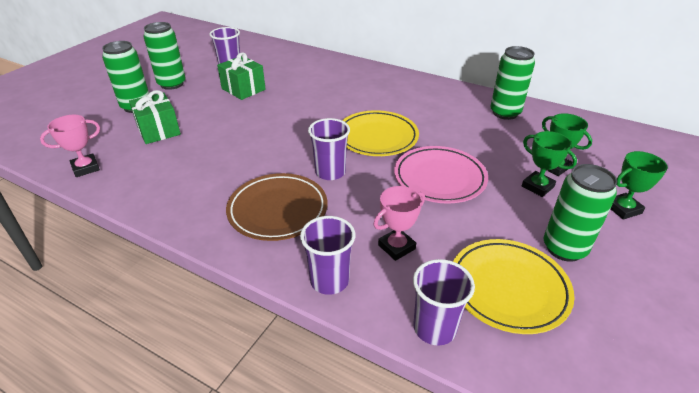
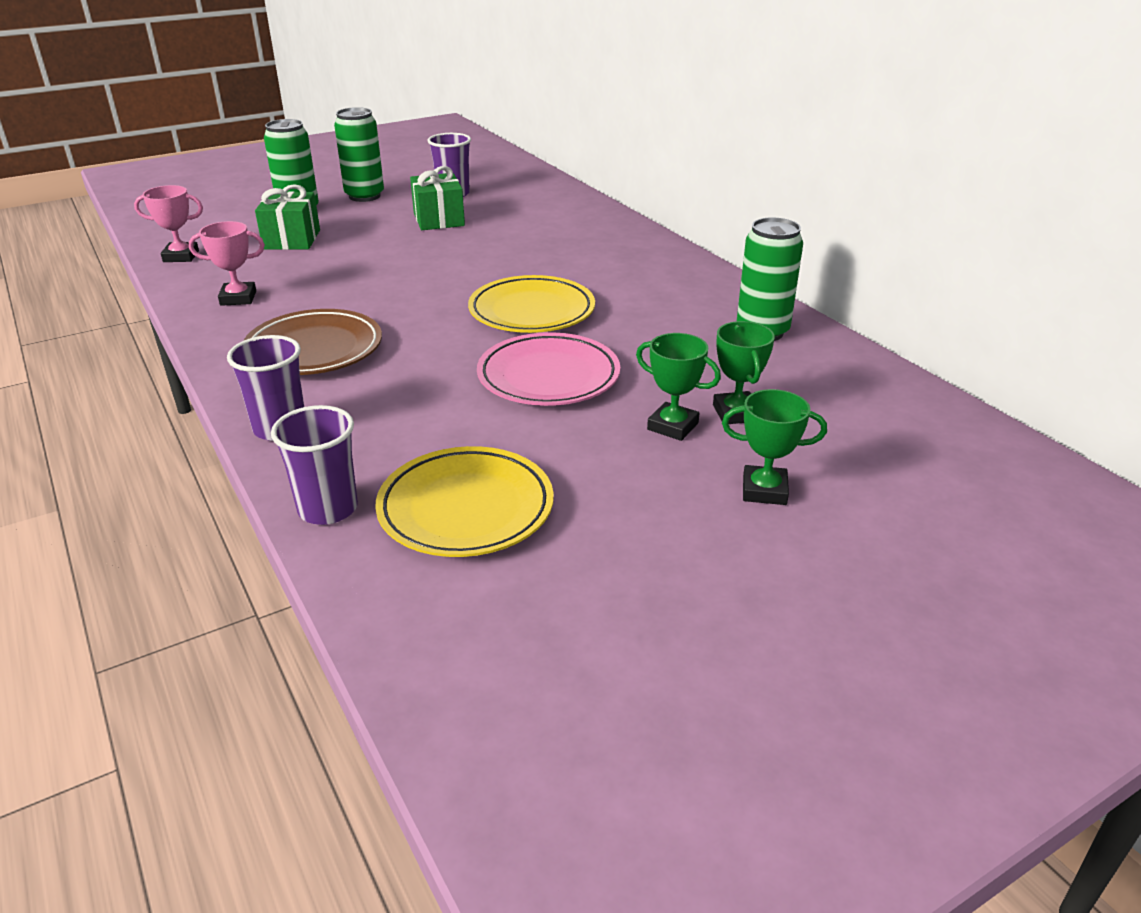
camera: 30 degrees right, 5 degrees down
(330, 172) = (422, 331): purple cup -> none
(396, 247) = (394, 425): pink trophy -> pink trophy (238, 298)
(537, 186) = (672, 426): green trophy -> green trophy turned 45 degrees counterclockwise
(564, 248) = (602, 499): green can -> none

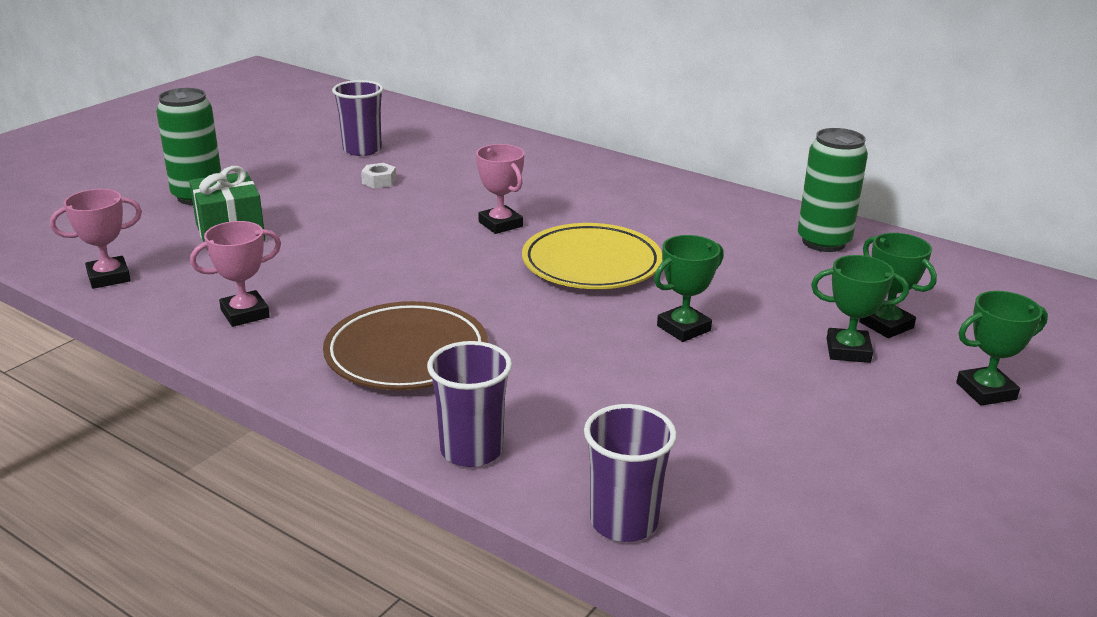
camera: 25 degrees left, 5 degrees down
(364, 196) = (260, 167): green can -> none
(439, 219) = (379, 181): green gift -> white nut
(466, 508) = (757, 482): yellow plate -> none
(494, 267) = (500, 224): none -> pink trophy
(548, 377) = (683, 328): pink plate -> green trophy

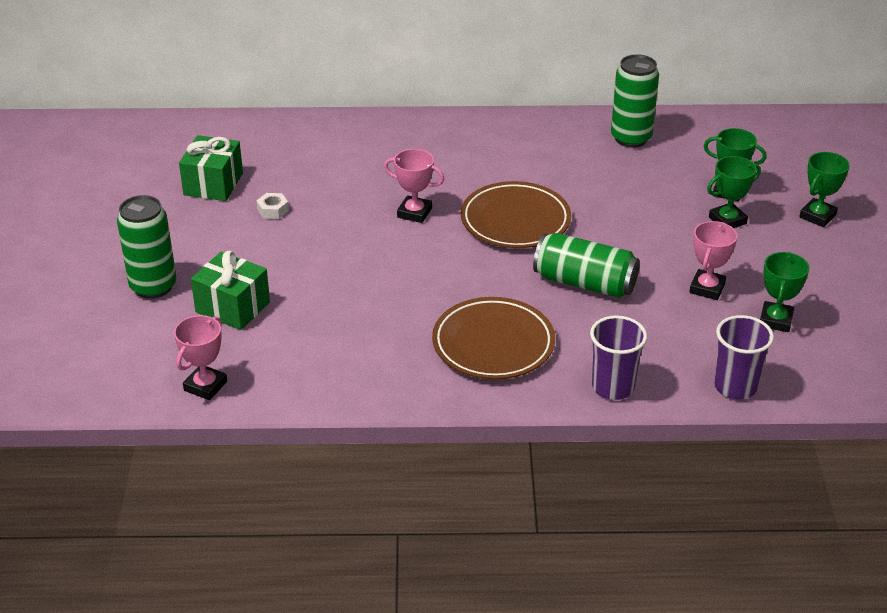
camera: 35 degrees left, 10 degrees up
(245, 314) = (349, 366): pink trophy -> pink trophy (707, 288)
(362, 150) = (213, 184): purple cup -> green gift
(587, 342) = (584, 283): none -> green can
(591, 264) = (515, 221): yellow plate -> brown plate
(683, 328) = (626, 246): green trophy -> green trophy (775, 320)

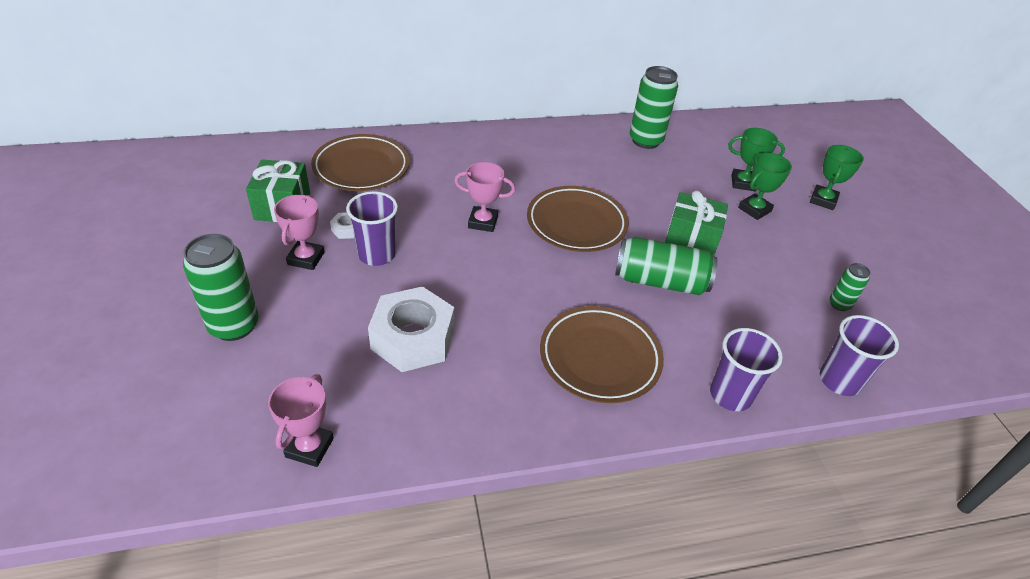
camera: 15 degrees left, 5 degrees up
(233, 307) = (324, 342): green gift -> green gift (691, 239)
(298, 236) = (377, 255): none -> purple cup
(300, 150) = (361, 167): none -> brown plate
(316, 311) = (413, 338): none -> white nut
(707, 288) = (767, 277): pink trophy -> pink trophy (306, 258)
(775, 320) = (839, 304): green trophy -> green can

